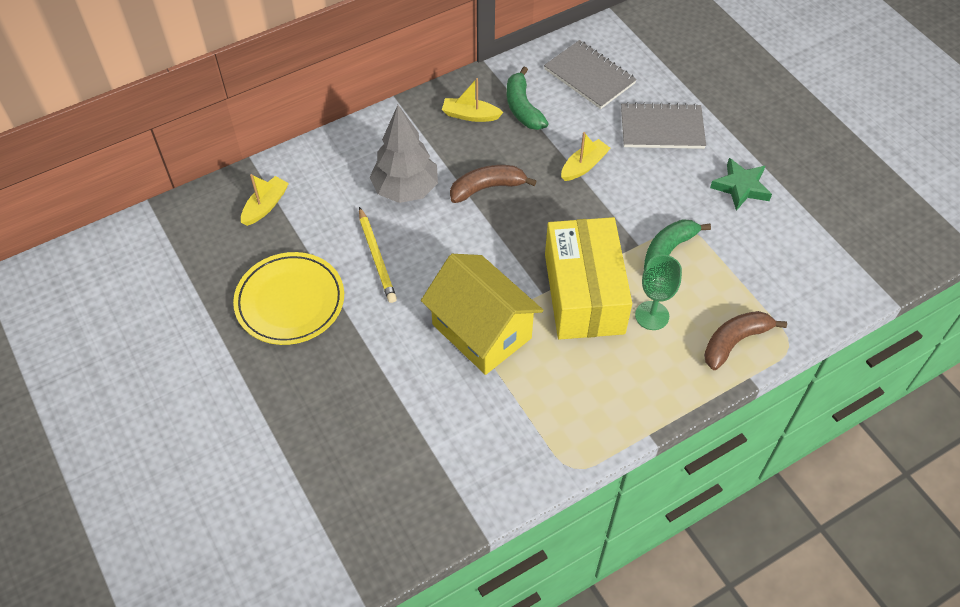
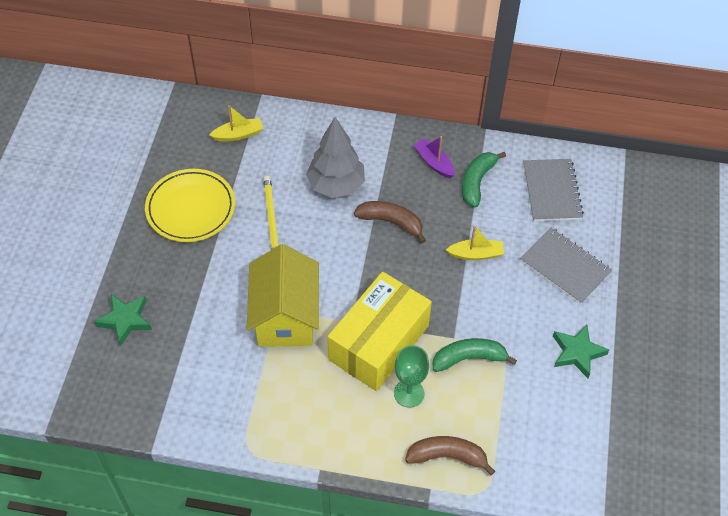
camera: 40 degrees right, 0 degrees up
(335, 447) = (125, 320): none -> green star
(377, 257) = (271, 218): yellow pencil -> yellow pencil turned 150 degrees clockwise
(470, 115) = (434, 162): yellow boat -> purple boat

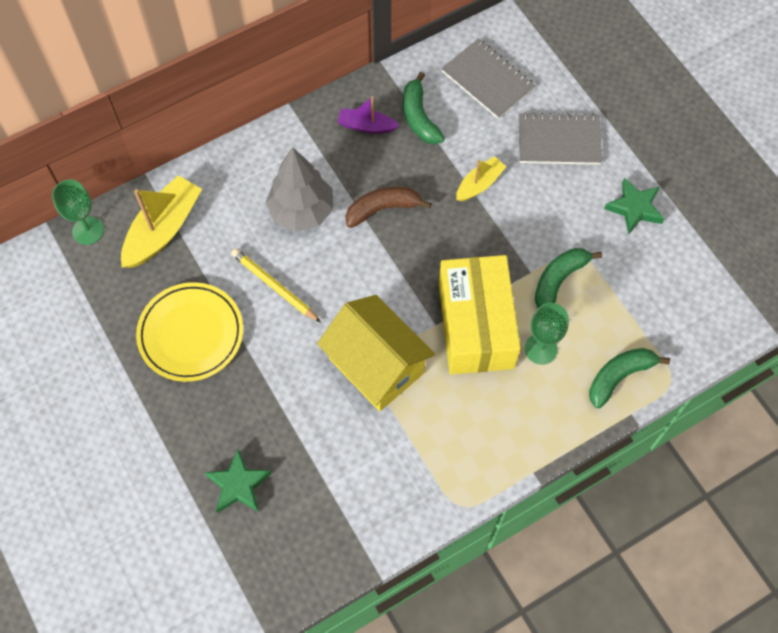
camera: 40 degrees left, 10 degrees up
(193, 104) = (88, 230): none -> green goblet
(238, 135) = (163, 229): yellow boat -> yellow boat, size x1.75
(447, 456) = (619, 376): brown banana -> green banana

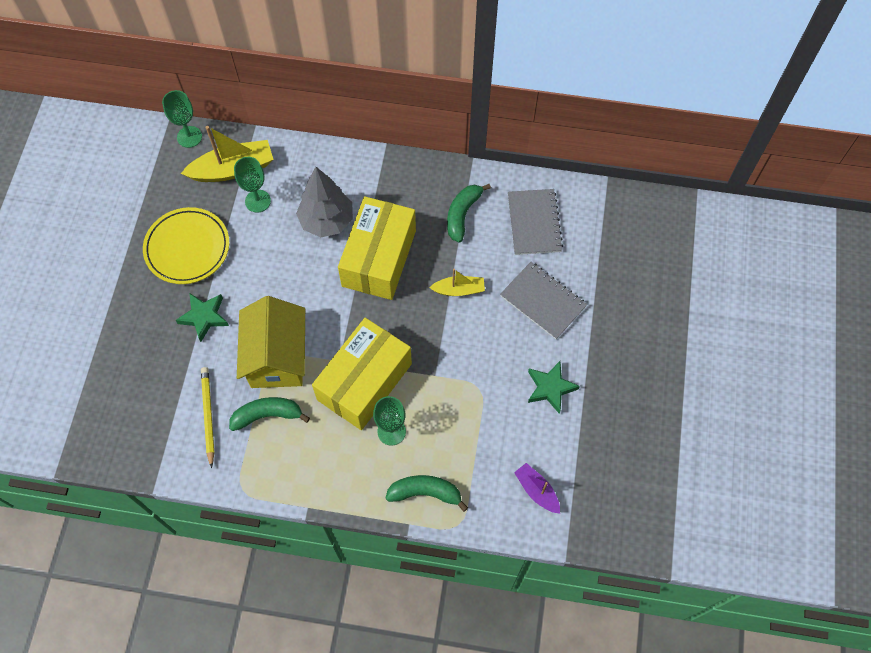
camera: 40 degrees right, 0 degrees up
(217, 241) = (258, 201): none -> green goblet
(238, 485) = (126, 364): green star -> green star (204, 317)
(274, 286) = (264, 256): yellow pencil -> yellow pencil (208, 415)
(366, 126) = (421, 195): purple boat -> purple boat (536, 490)
(382, 209) = (379, 258): brown banana -> yellow box
(558, 280) = (448, 395): green banana -> green banana (267, 415)

